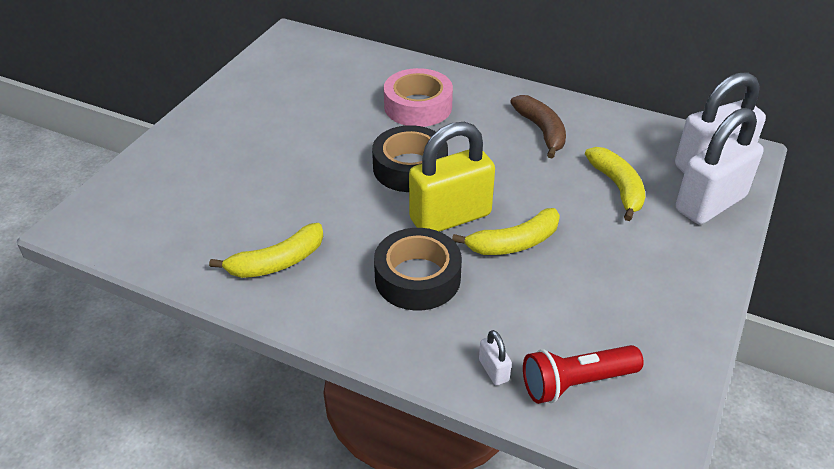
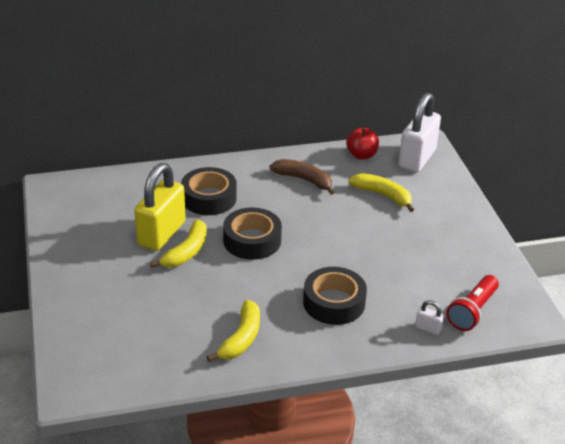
camera: 40 degrees left, 5 degrees down
(418, 106) = (209, 198): pink tape -> black tape
(450, 217) = (311, 258): yellow padlock -> yellow padlock (161, 234)
(514, 243) = (363, 255): yellow banana -> yellow banana (186, 252)
(642, 133) = (361, 155): none -> red apple
(710, 203) = (438, 182): white padlock -> none

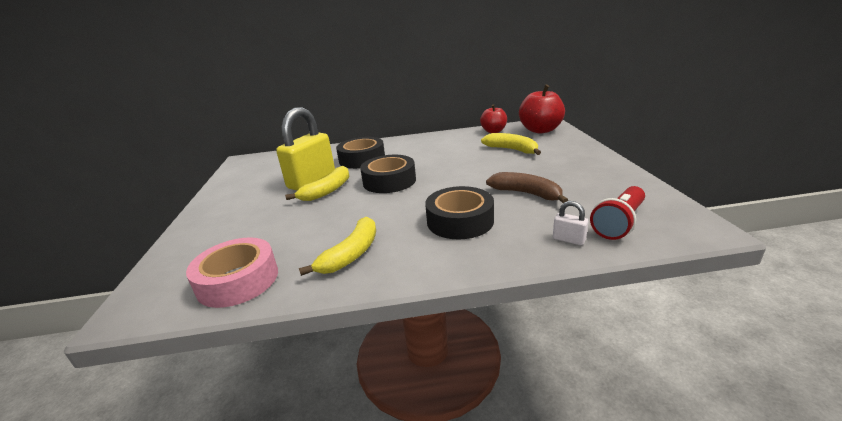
camera: 10 degrees right, 10 degrees down
(149, 364) = (238, 280): none -> pink tape
(304, 180) = (444, 146): brown banana -> brown banana (526, 193)
(417, 159) = (540, 130): white padlock -> red apple

